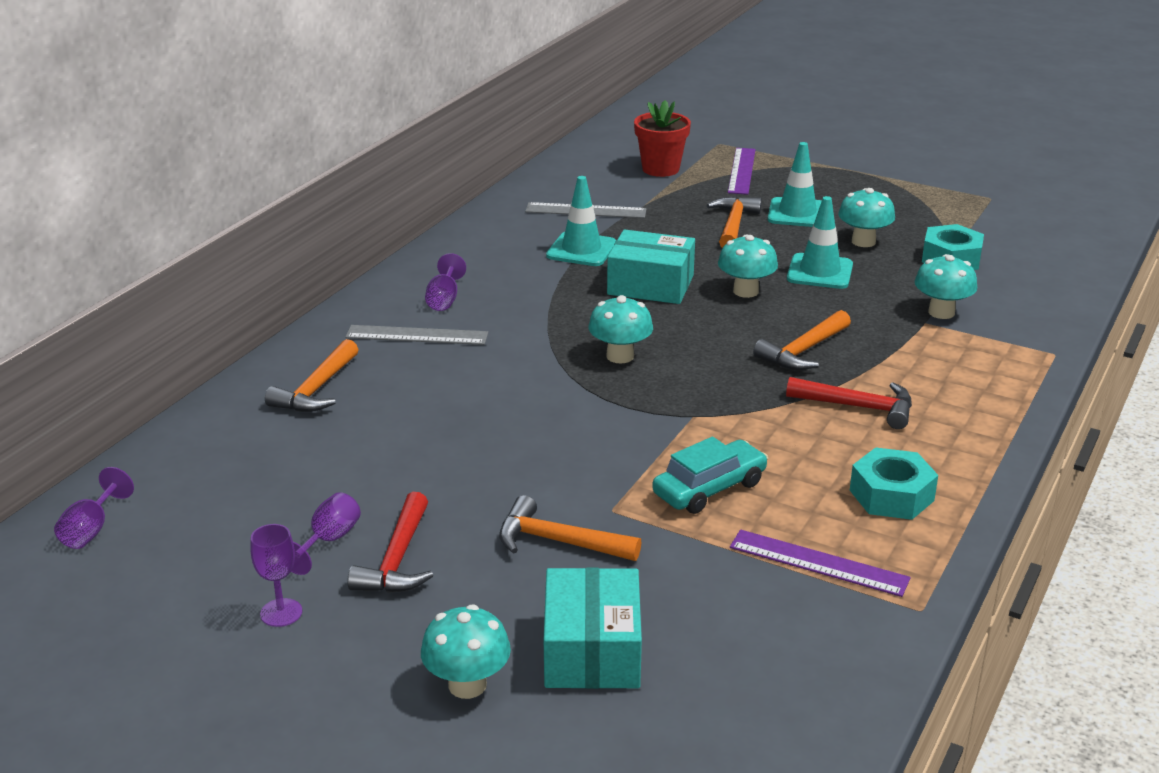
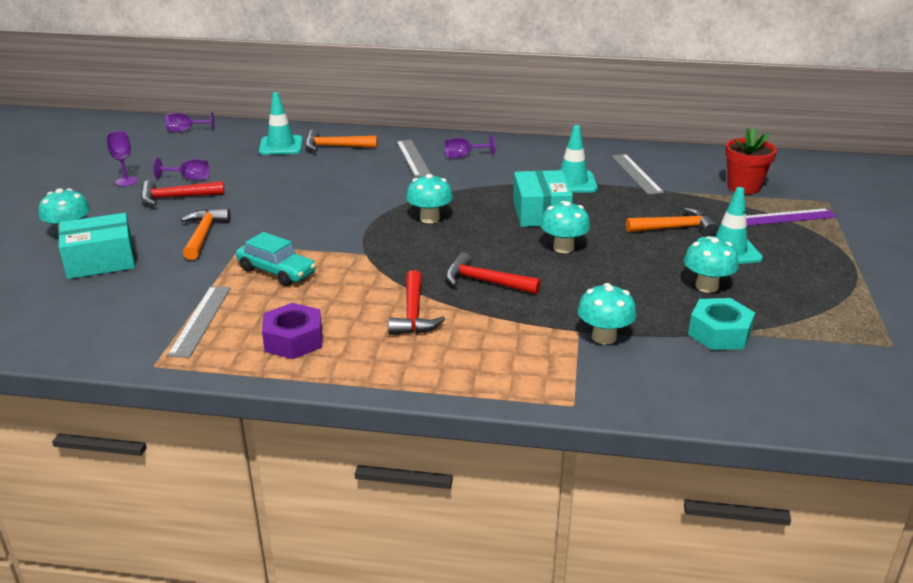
camera: 70 degrees right, 0 degrees up
(803, 351) = (485, 282): orange hammer -> red hammer
(818, 563) = (200, 320): purple ruler -> grey ruler
(819, 272) = (626, 273): turquoise traffic cone -> turquoise traffic cone (281, 146)
(891, 495) = (293, 340): turquoise nut -> purple nut

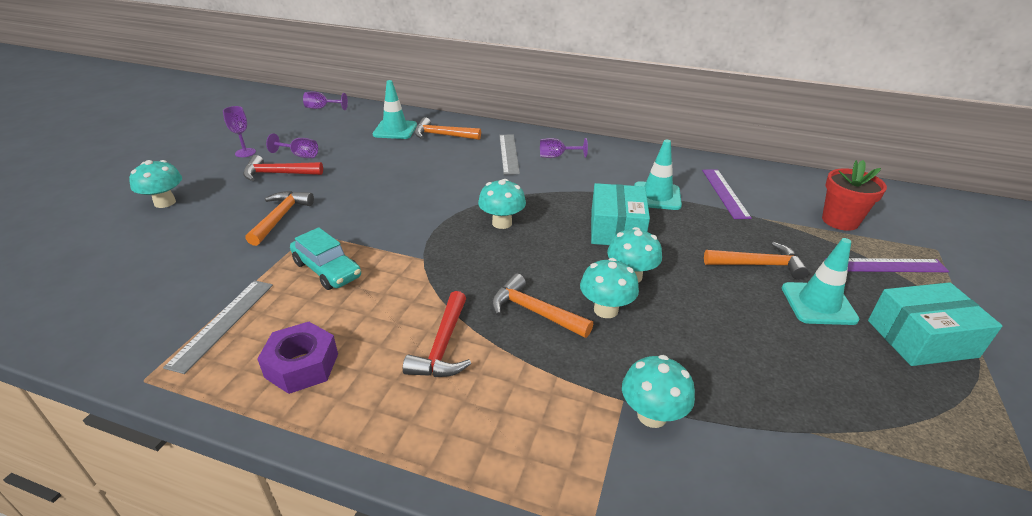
camera: 10 degrees right, 5 degrees up
(101, 261) = (172, 236): turquoise box -> turquoise box (921, 339)
(485, 282) = (534, 312): red hammer -> orange hammer
(636, 174) = (725, 193): grey ruler -> purple ruler
(706, 286) = (788, 353): turquoise mushroom -> turquoise mushroom (606, 310)
(719, 333) = (798, 431): turquoise nut -> none

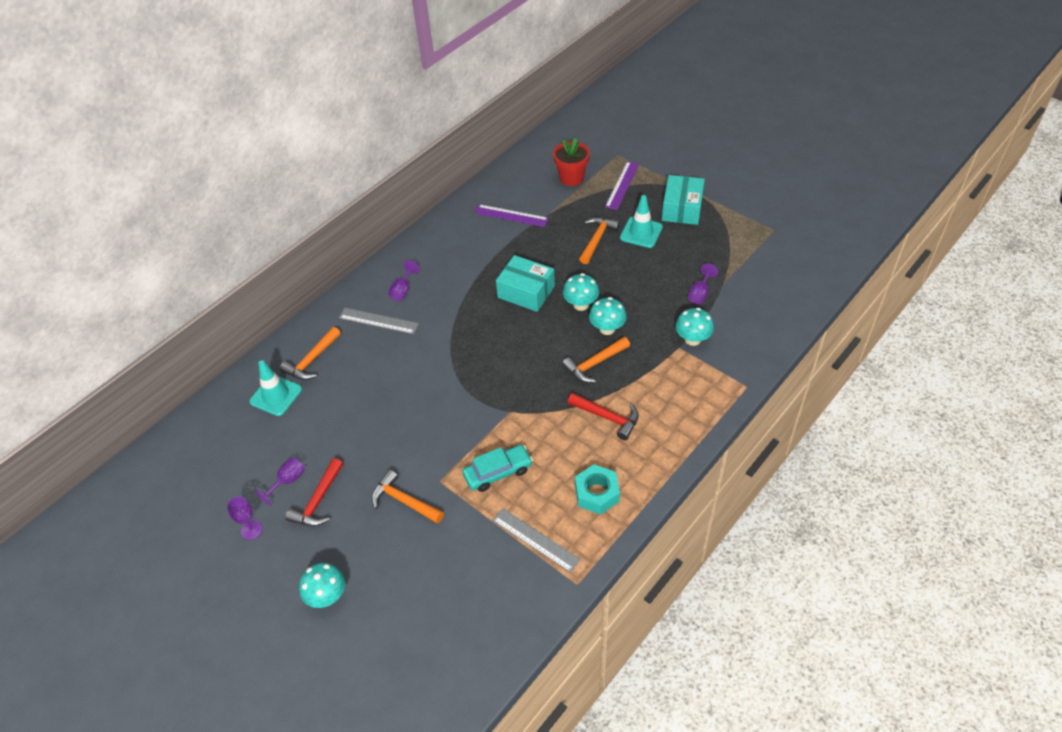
camera: 65 degrees left, 15 degrees up
(302, 365) = (597, 493): purple nut -> turquoise nut
(322, 108) = (174, 454): purple goblet -> purple goblet (700, 294)
(502, 223) = (486, 354): turquoise mushroom -> none
(657, 196) = (496, 253): turquoise traffic cone -> none

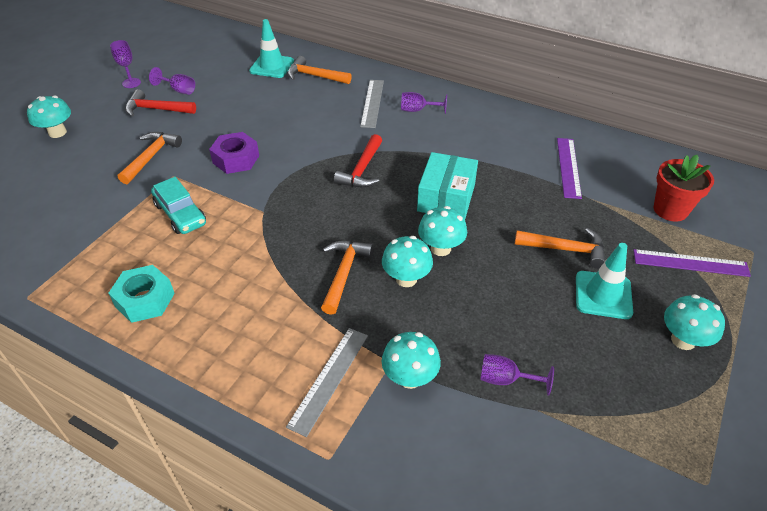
camera: 75 degrees right, 5 degrees down
(431, 430) = (236, 159): none -> purple nut
(535, 539) = (90, 255): grey ruler -> grey ruler (329, 379)
(594, 364) = (344, 273): orange hammer -> orange hammer turned 60 degrees clockwise
(607, 417) = (259, 296): red hammer -> red hammer (362, 170)
(682, 208) = (683, 340): turquoise box -> turquoise mushroom

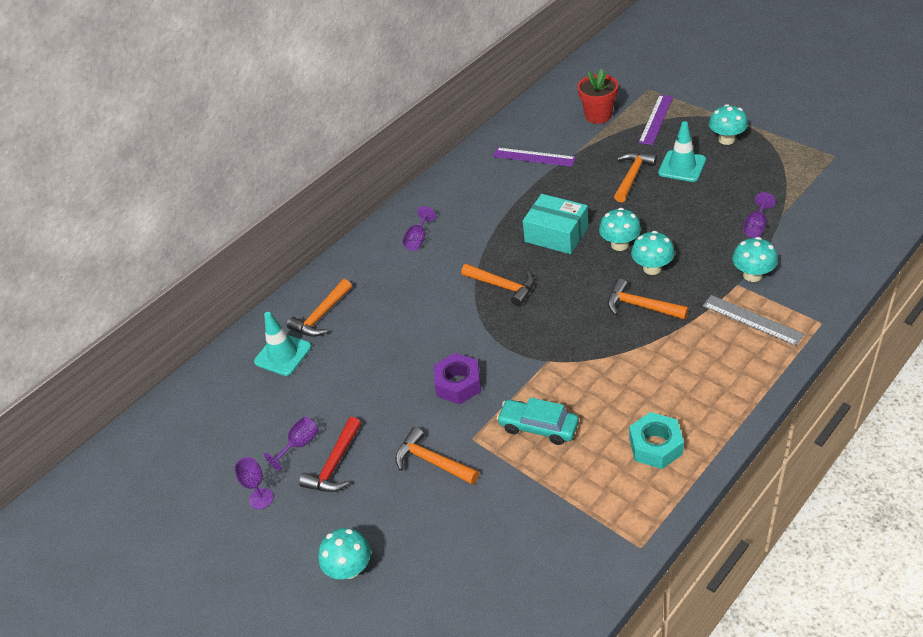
camera: 70 degrees left, 0 degrees up
(180, 214) = (538, 427): turquoise car -> turquoise car turned 135 degrees counterclockwise
(362, 170) = (503, 286): red hammer -> orange hammer
(372, 103) = (393, 272): grey ruler -> none

